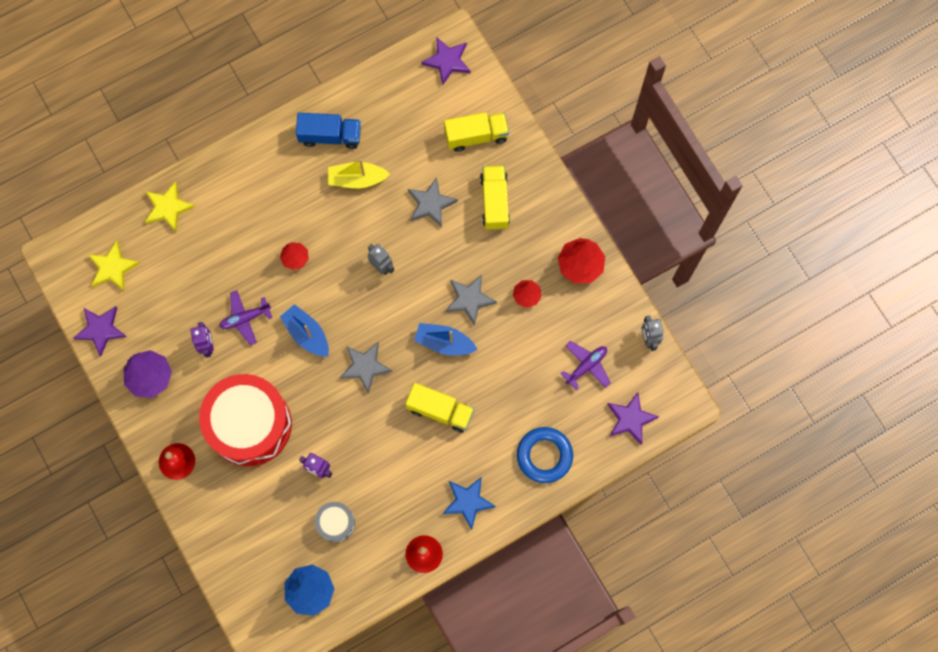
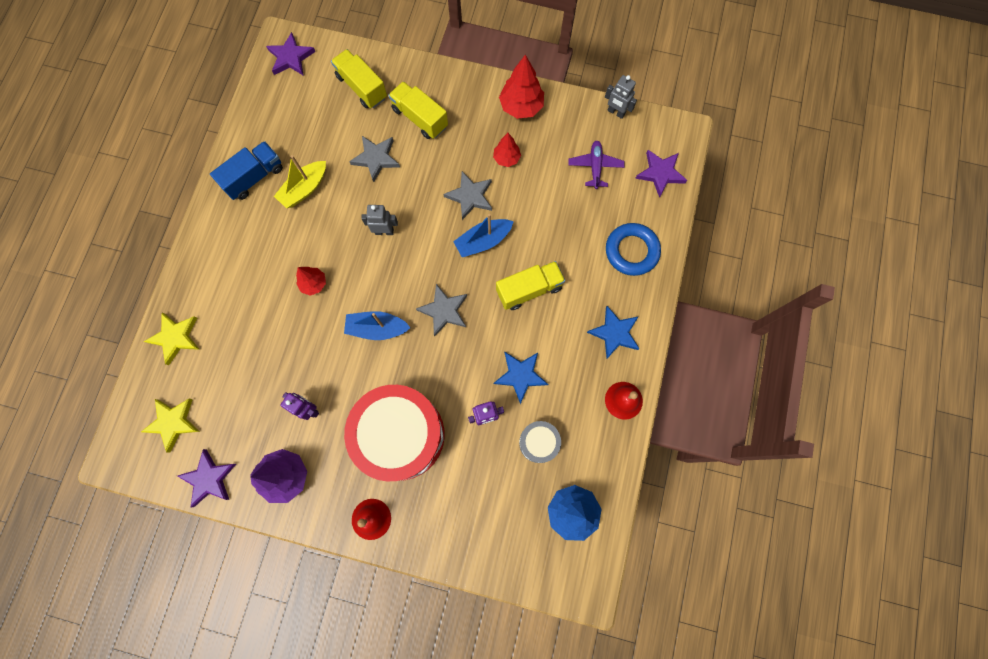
camera: 45 degrees left, 0 degrees up
(245, 318) = (318, 361): purple plane -> none
(371, 465) = (520, 375): none -> blue star
(476, 136) = (362, 87): yellow truck -> yellow truck turned 75 degrees counterclockwise

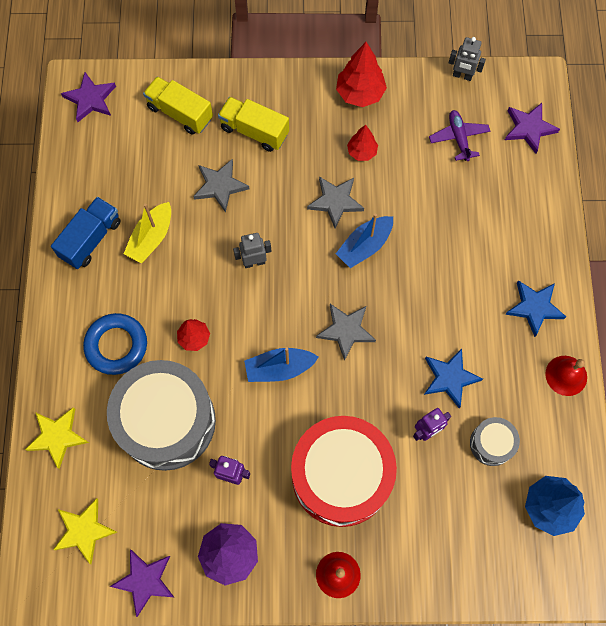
camera: 15 degrees left, 5 degrees down
(269, 349) = (167, 421): none -> grey drum
(529, 289) = (430, 285): yellow truck -> none
(631, 251) = (525, 217): blue ring -> blue ring (116, 345)

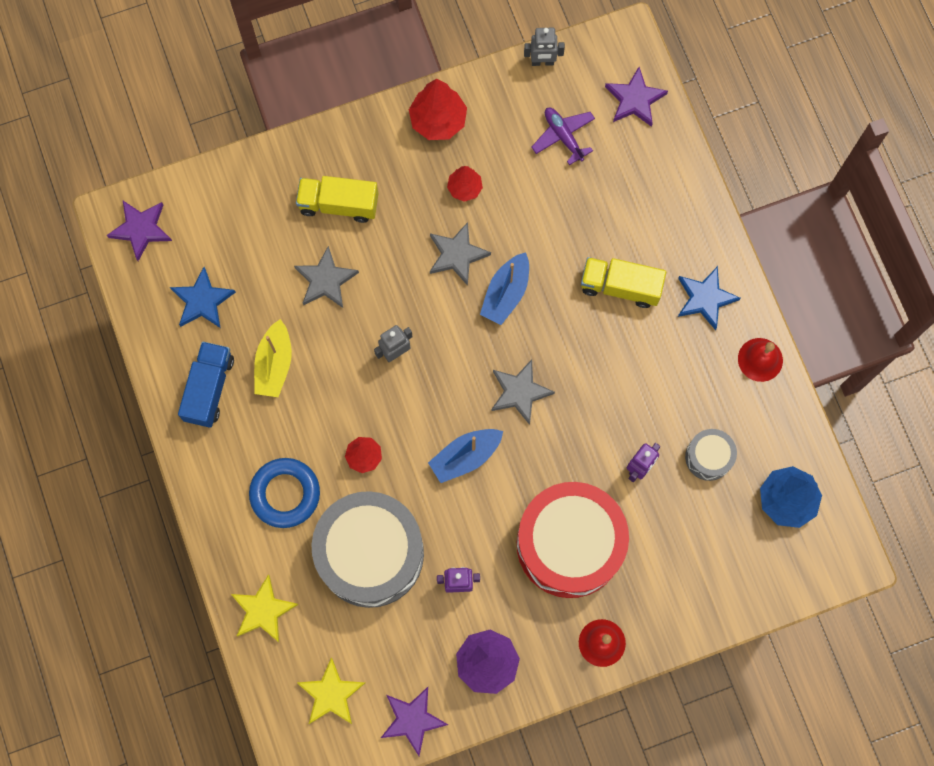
camera: 20 degrees left, 5 degrees up
(180, 113) = (248, 211): yellow truck -> yellow truck (620, 287)
(450, 378) = (644, 404): blue star -> blue star (202, 301)

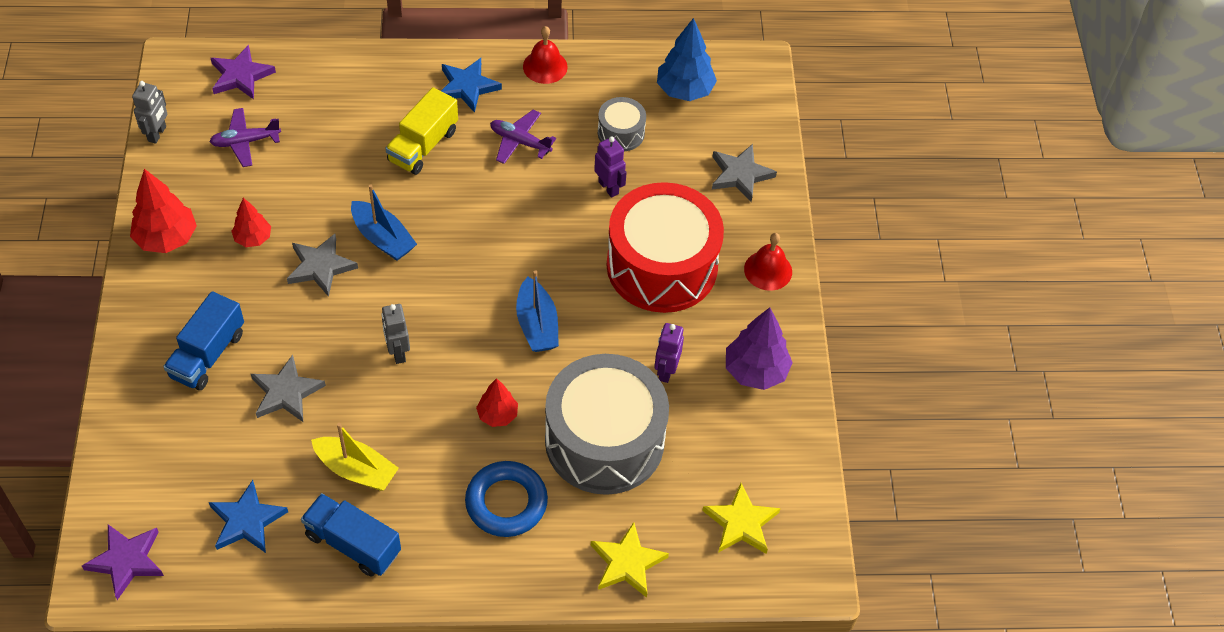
camera: 75 degrees left, 20 degrees down
(339, 204) = (208, 355): yellow truck -> blue truck
(412, 720) = (792, 455): purple star -> none
(520, 392) = (491, 258): grey star -> grey star (740, 174)
(660, 369) = (520, 142): none -> purple plane

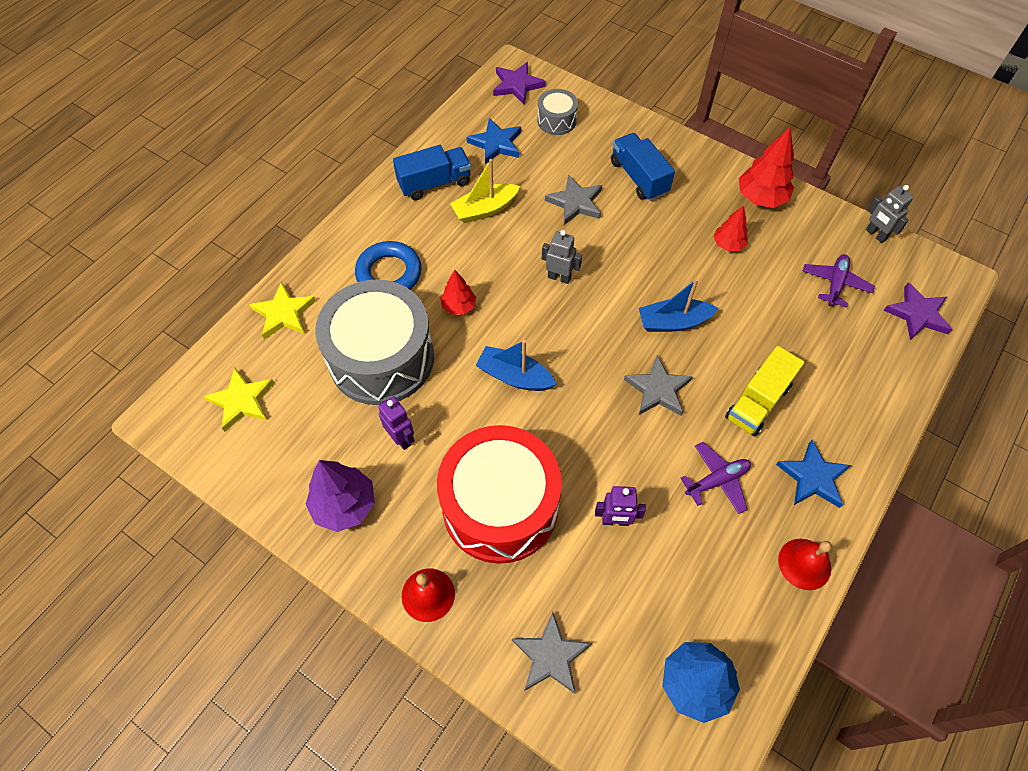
camera: 130 degrees right, 5 degrees up
(320, 267) = (672, 271): grey star -> grey star (658, 389)
(423, 146) = (758, 402): yellow truck -> yellow truck turned 120 degrees counterclockwise
(621, 133) = (675, 577): grey drum -> grey drum (556, 120)

